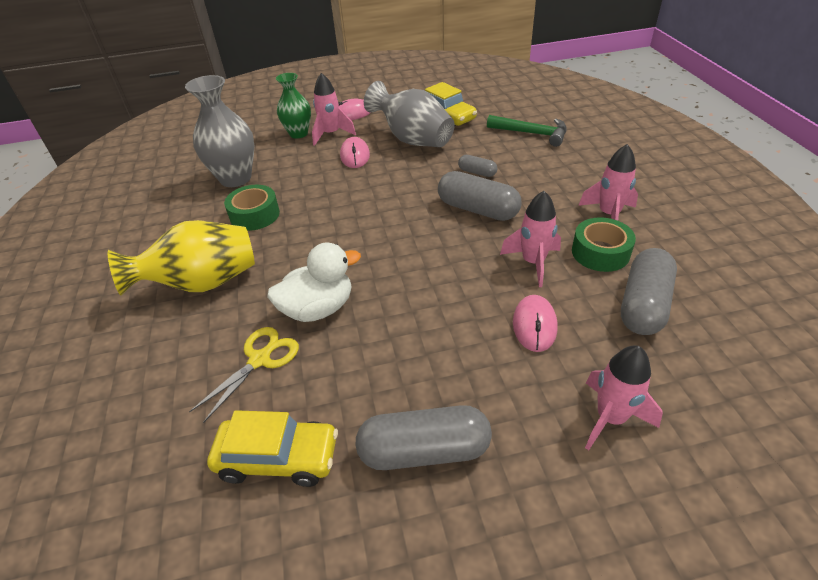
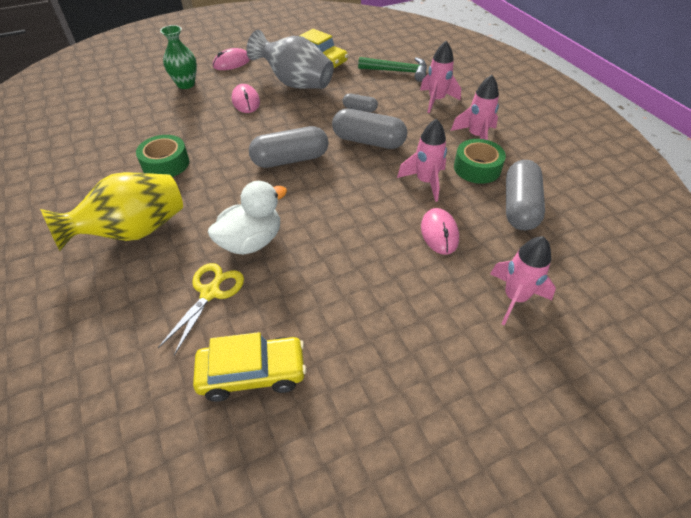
camera: 15 degrees left, 5 degrees up
(235, 178) = (136, 131): grey vase -> none
(331, 134) = (218, 83): pink rocket -> pink rocket (436, 100)
(424, 451) = (376, 347): grey capsule -> grey capsule (290, 159)

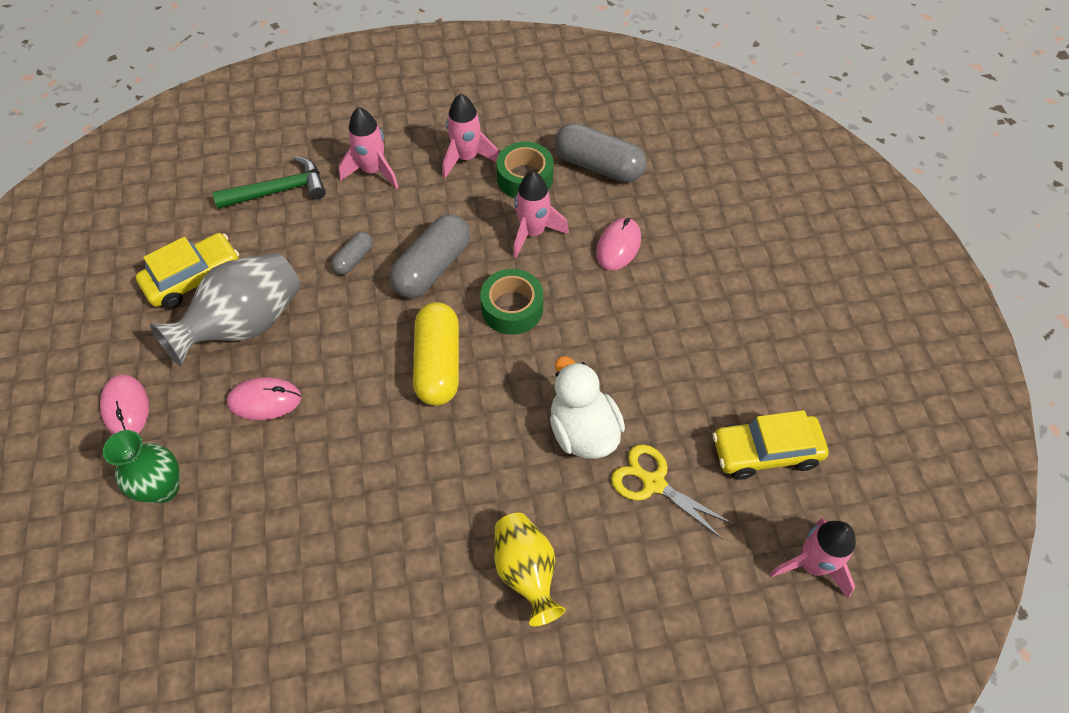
camera: 75 degrees left, 10 degrees up
(133, 232) = (526, 572): yellow vase -> yellow vase, size x0.66
(165, 164) = (388, 527): green tape -> green tape (512, 308)
(252, 373) = (765, 452): yellow car -> yellow car turned 105 degrees counterclockwise
(290, 159) = (438, 364): grey capsule -> yellow capsule
(397, 72) = (279, 191): green hammer -> green hammer turned 45 degrees clockwise
(439, 233) = (618, 246): pink mouse -> pink mouse turned 75 degrees counterclockwise
(514, 298) = (716, 216): pink rocket -> pink rocket (812, 564)

